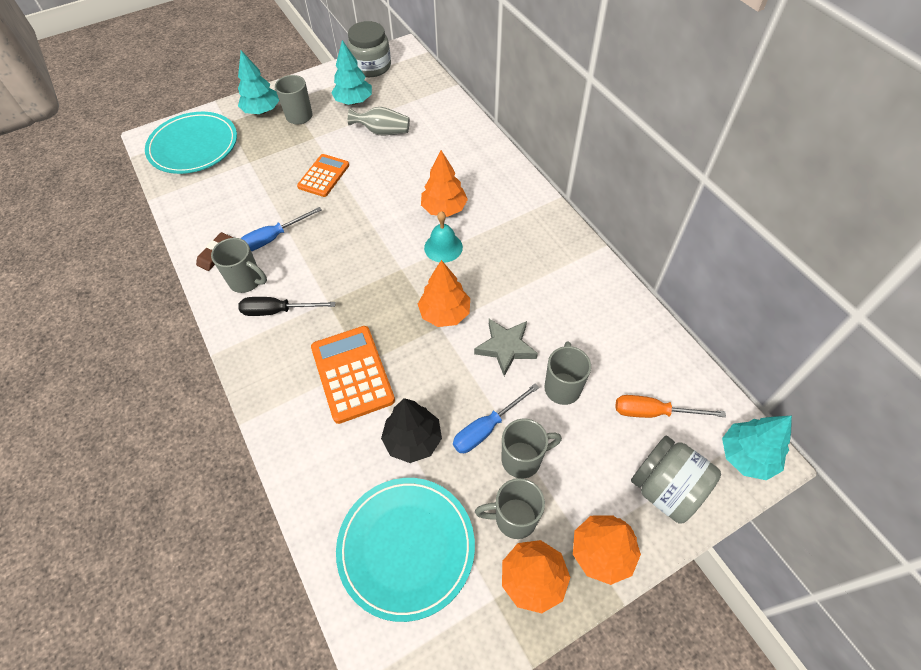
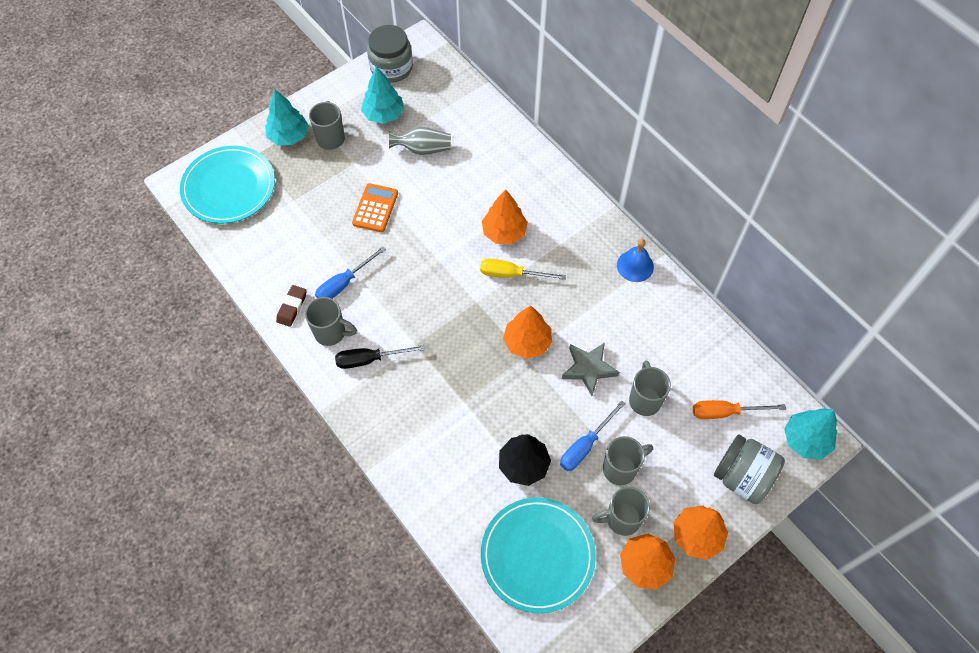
camera: 10 degrees left, 5 degrees up
(352, 374) = (455, 412): orange calculator -> none
(443, 247) = (512, 274): turquoise bell -> yellow screwdriver
(573, 253) = (635, 266): none -> blue bell

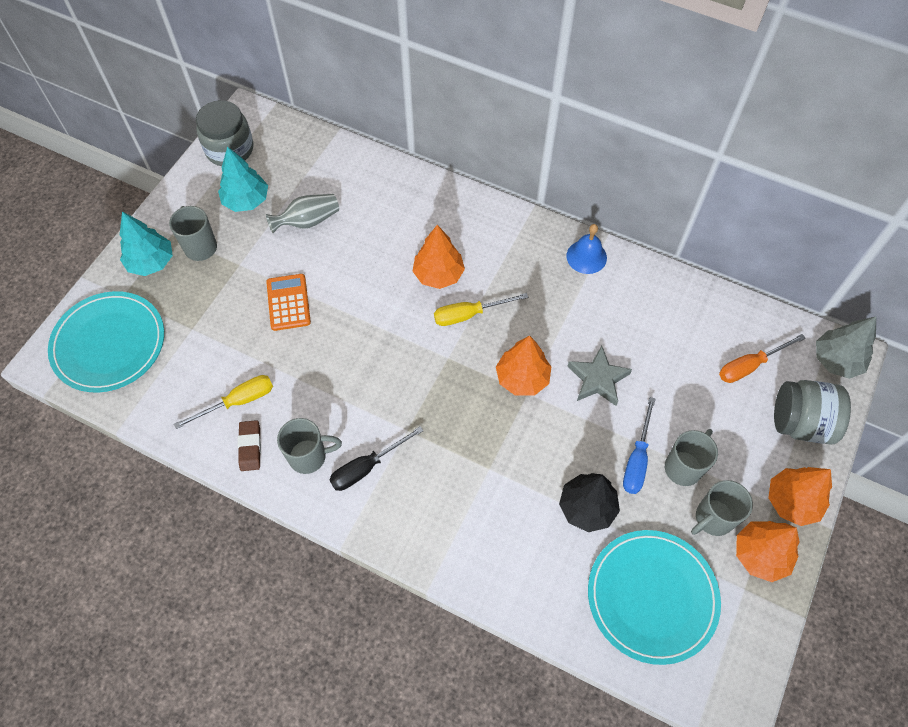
camera: 25 degrees left, 0 degrees up
(300, 269) = (238, 401): none -> yellow screwdriver
(344, 283) = (295, 396): blue screwdriver -> none
(644, 399) = (668, 386): grey mug -> none
(806, 440) = (836, 360): turquoise tree -> grey tree

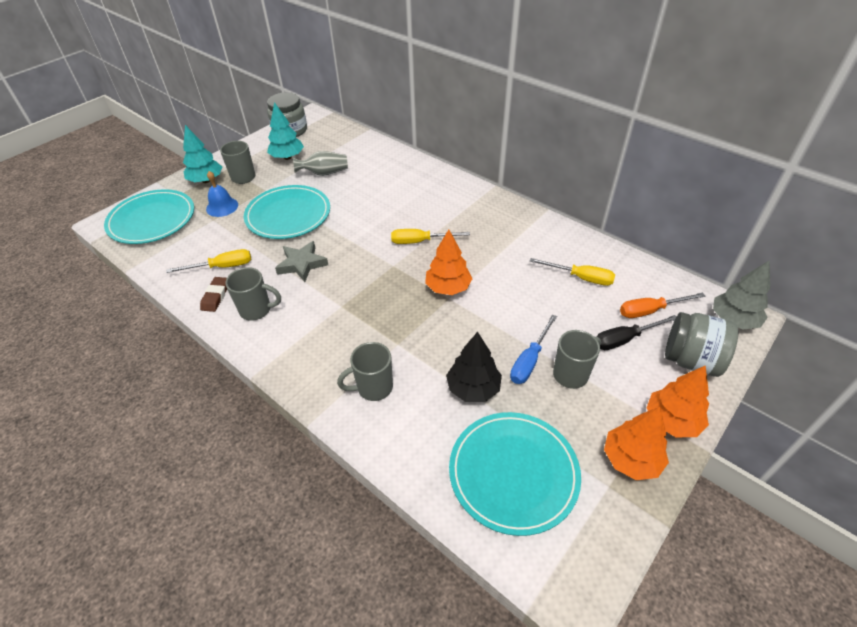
camera: 15 degrees right, 15 degrees down
(288, 302) = (288, 215): orange calculator -> turquoise plate
(367, 467) = (298, 325): black screwdriver -> black screwdriver (625, 339)
(438, 274) = (406, 215): orange tree -> none
(586, 256) = (526, 220): blue bell -> blue bell (222, 207)
(597, 379) = (511, 298): grey star -> grey star (302, 264)
(667, 334) = (580, 278): none -> yellow screwdriver
(712, 518) = (589, 420): grey mug -> grey mug (373, 388)

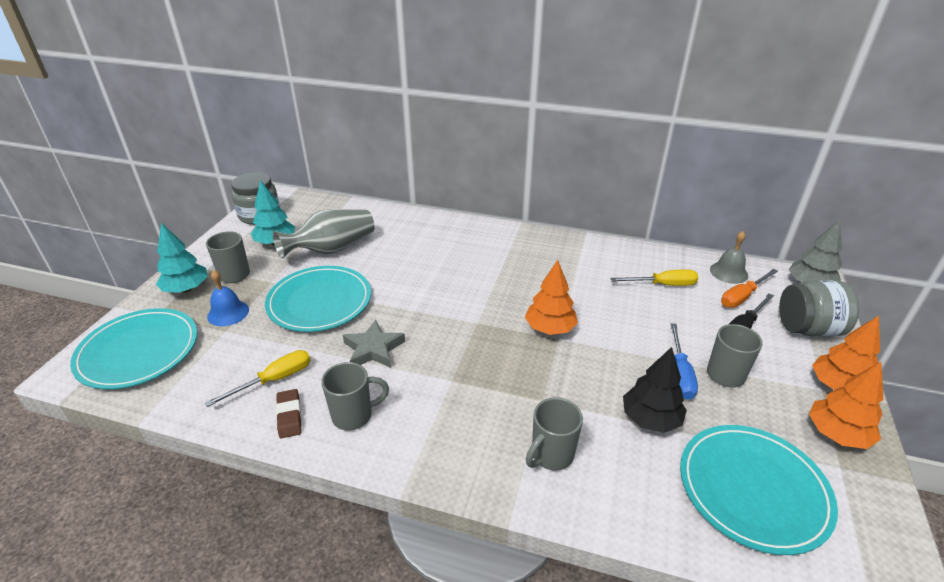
camera: 25 degrees left, 10 degrees down
(324, 173) = (332, 249): grey vase -> grey vase, size x1.56
(420, 241) = (488, 291): yellow screwdriver -> none
(657, 284) = (728, 272): none -> grey bell

